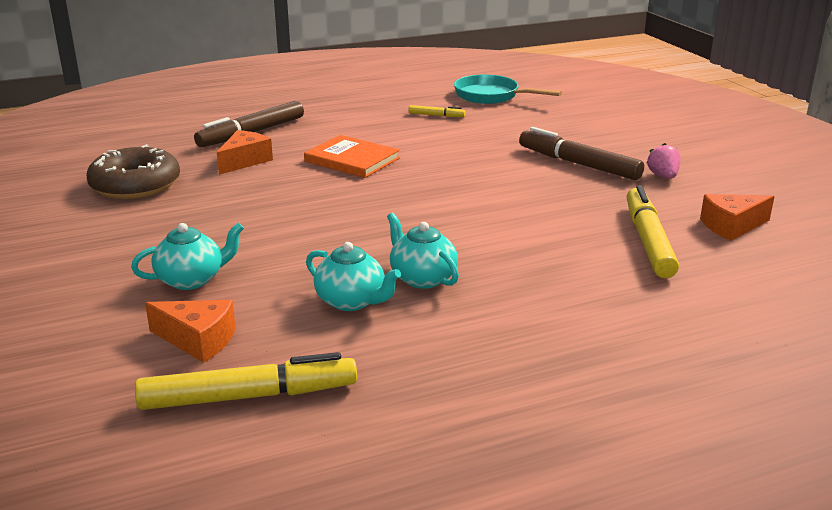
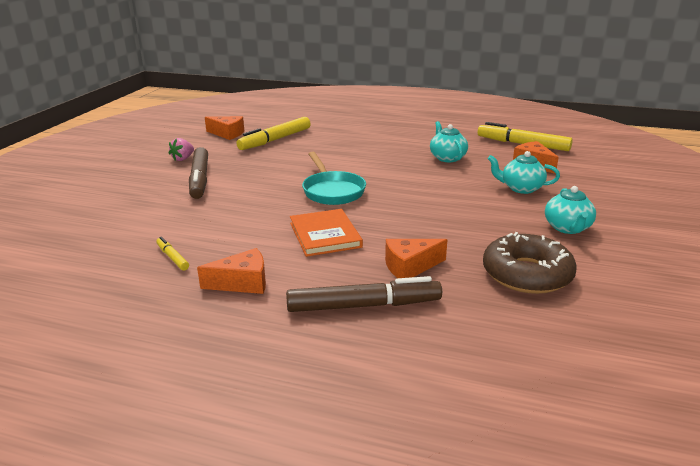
camera: 140 degrees left, 0 degrees up
(356, 119) = (242, 283): none -> orange cheese
(422, 278) = (402, 156): turquoise teapot -> turquoise teapot (567, 228)
(491, 96) = (73, 263): turquoise pan -> turquoise pan (332, 191)

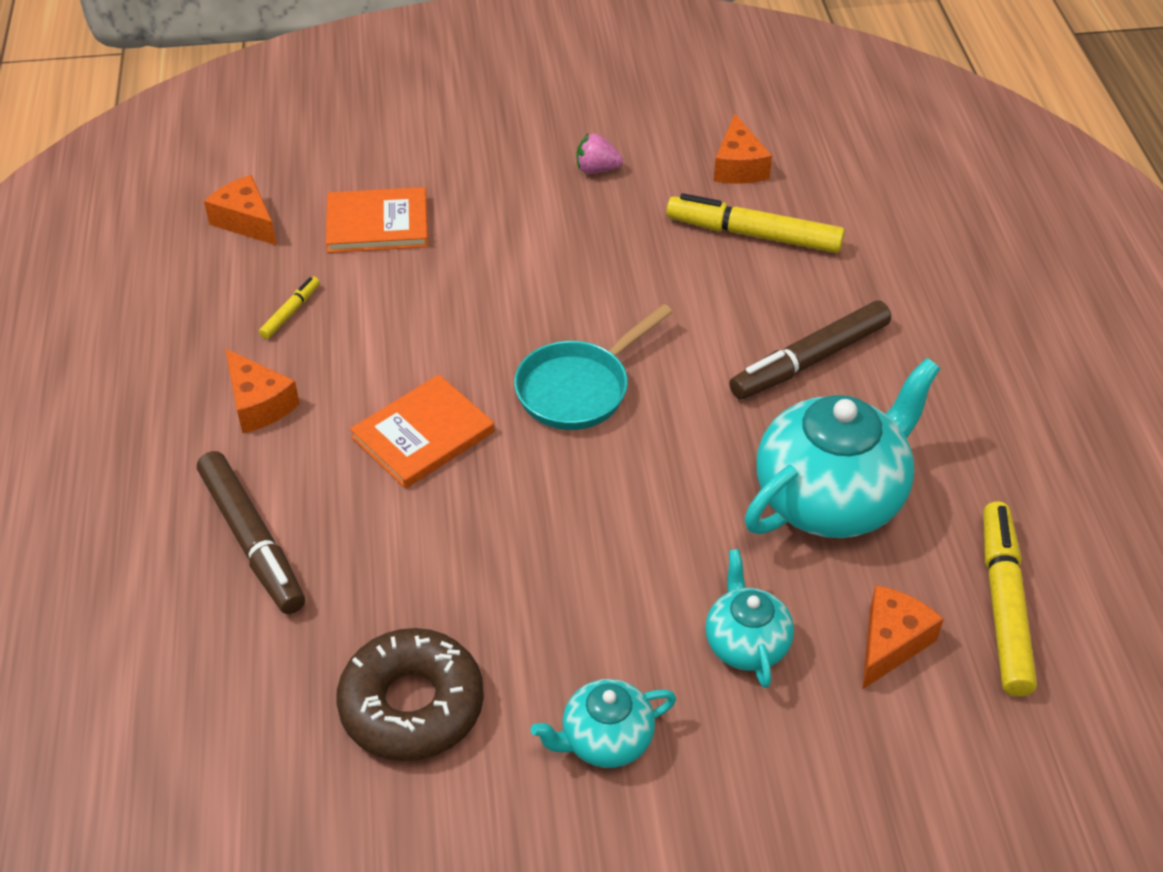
camera: 65 degrees right, 20 degrees up
(135, 217) = (377, 224): none -> orange book
(200, 179) = (532, 224): brown marker -> brown marker (810, 360)
(410, 267) = (372, 559): orange cheese -> orange cheese (246, 221)
(447, 158) = (831, 497): turquoise teapot -> turquoise teapot, size x1.89

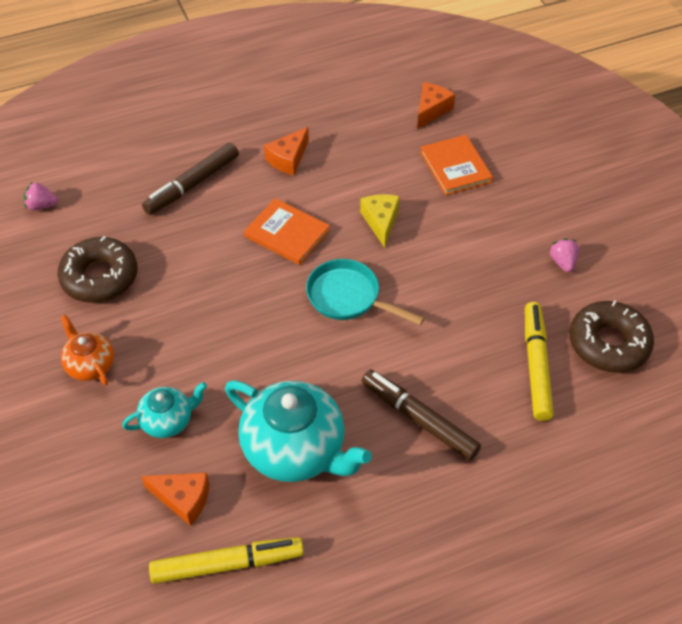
camera: 75 degrees right, 5 degrees up
(186, 785) = (41, 206): none -> pink strawberry
(291, 312) = (364, 151): yellow marker -> none
(447, 324) = (381, 222): none -> yellow cheese
(605, 740) = (90, 365): turquoise teapot -> orange teapot
(738, 166) = (608, 343): orange cheese -> brown donut

